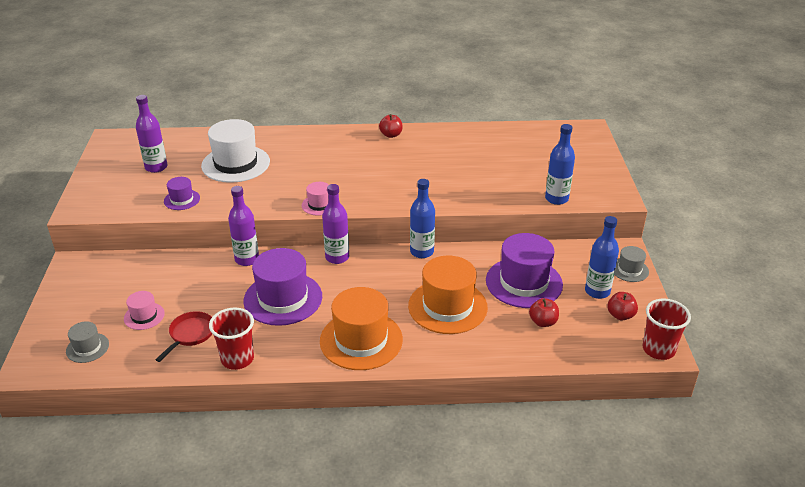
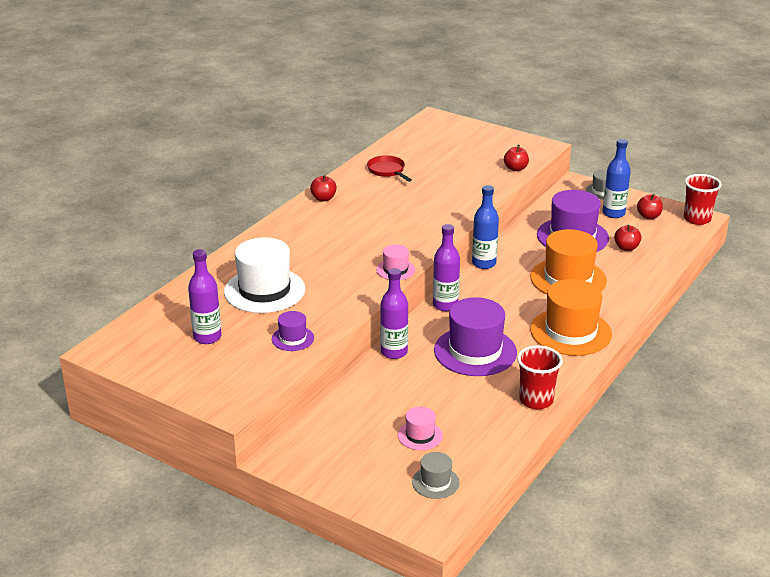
camera: 55 degrees left, 5 degrees down
(190, 334) = (476, 416): red pan -> red pan (387, 171)
(556, 199) = (515, 168): blue bottle -> red apple

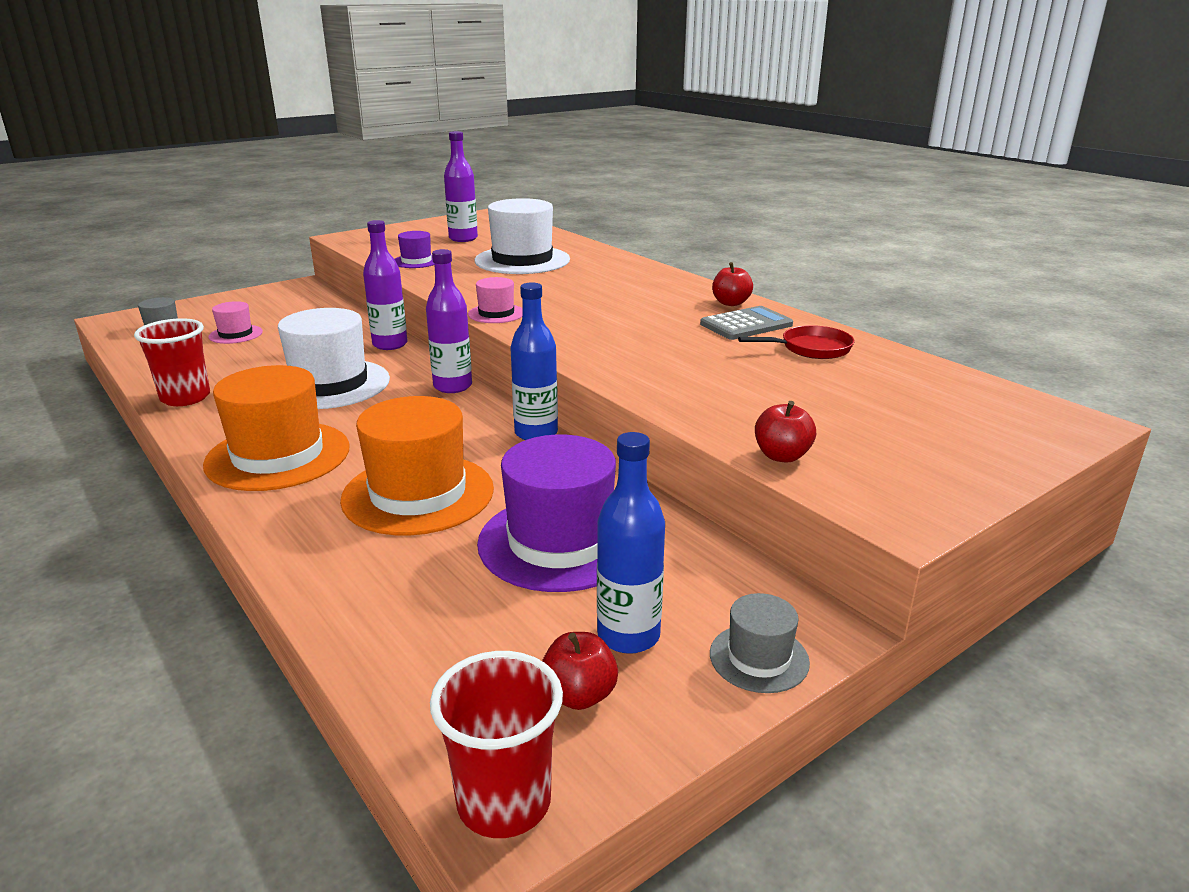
camera: 110 degrees right, 5 degrees down
(361, 190) = (746, 324): none -> grey calculator
(475, 351) = (329, 384): purple hat -> white hat
(626, 248) = (461, 599): red apple -> none

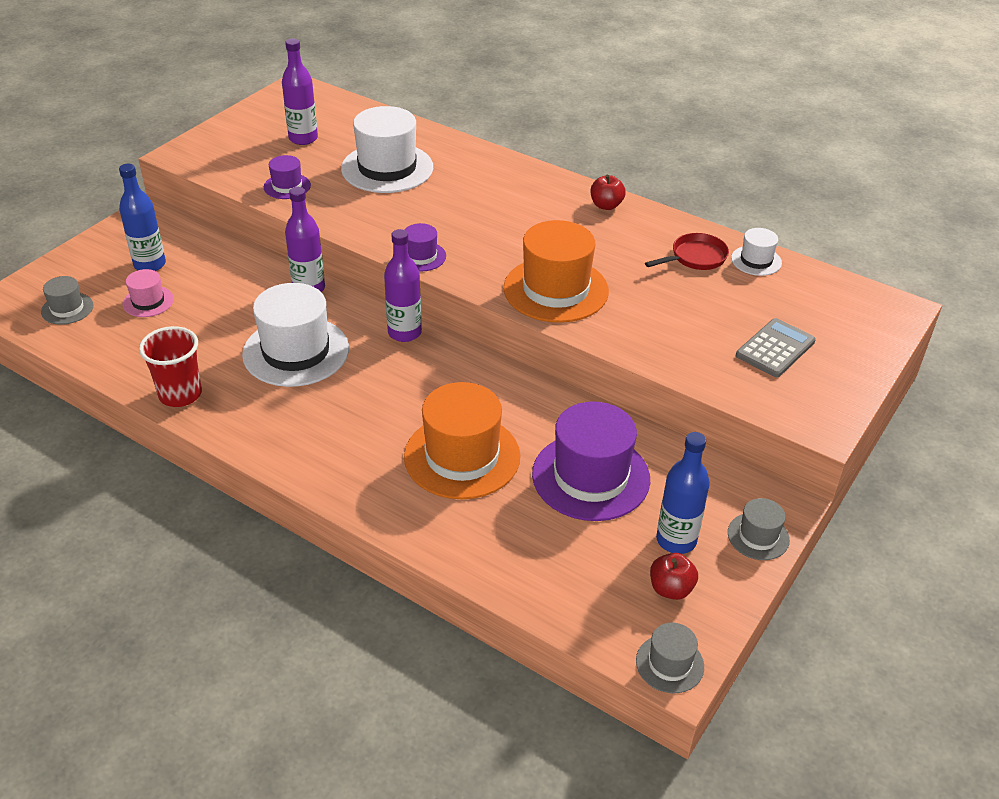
camera: 20 degrees left, 15 degrees up
(278, 456) = (322, 443): orange hat -> orange hat (556, 290)
(496, 313) = (421, 256): pink hat -> purple hat
(504, 802) = (669, 664): red cup -> grey hat
(536, 433) = (508, 374): blue bottle -> blue bottle (150, 264)
(746, 324) = (632, 234): grey calculator -> grey calculator (775, 348)
(782, 456) = (727, 384): red apple -> none
(889, 360) = (756, 260): none -> white hat

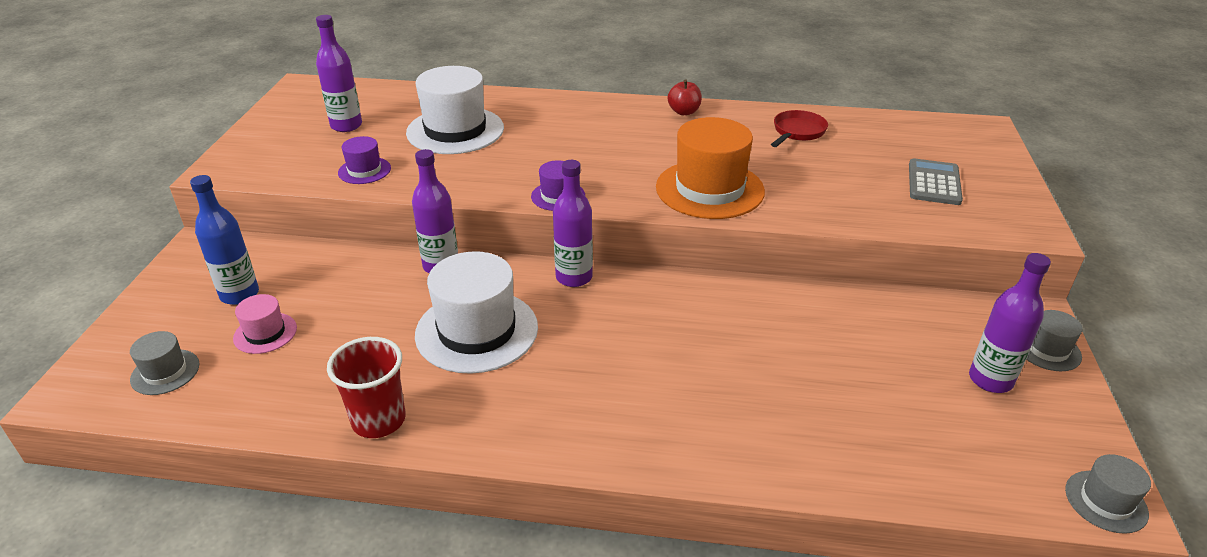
camera: 25 degrees left, 5 degrees down
(462, 456) = (733, 375): orange hat -> none
(591, 476) = (864, 350): purple hat -> none
(671, 589) = (1032, 427): red apple -> none
(676, 540) = (990, 380): blue bottle -> purple bottle
(756, 260) = (846, 121): white hat -> none

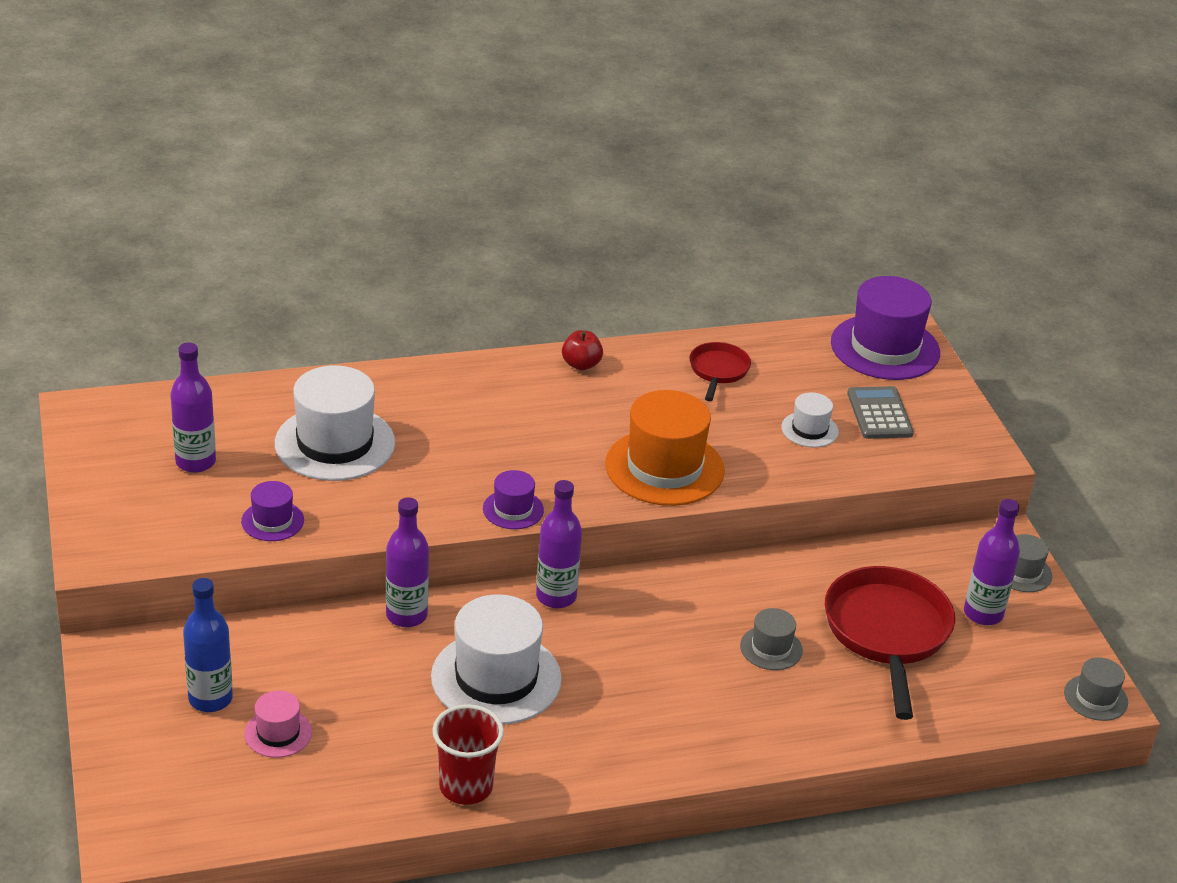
camera: 25 degrees left, 0 degrees up
(165, 372) = (209, 797): grey hat -> grey hat (771, 648)
(860, 184) = (809, 429): none -> white hat
(876, 375) = (887, 633): none -> red pan
(959, 138) = (885, 348): none -> purple hat

